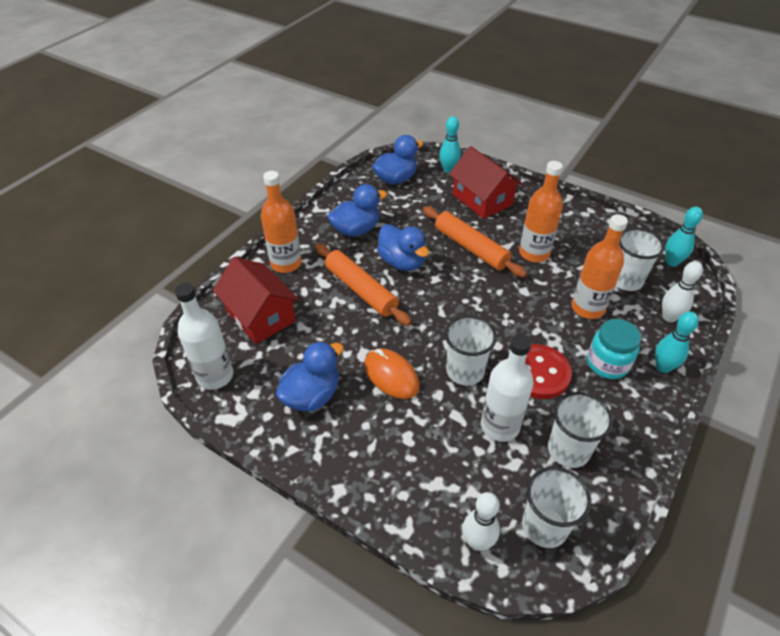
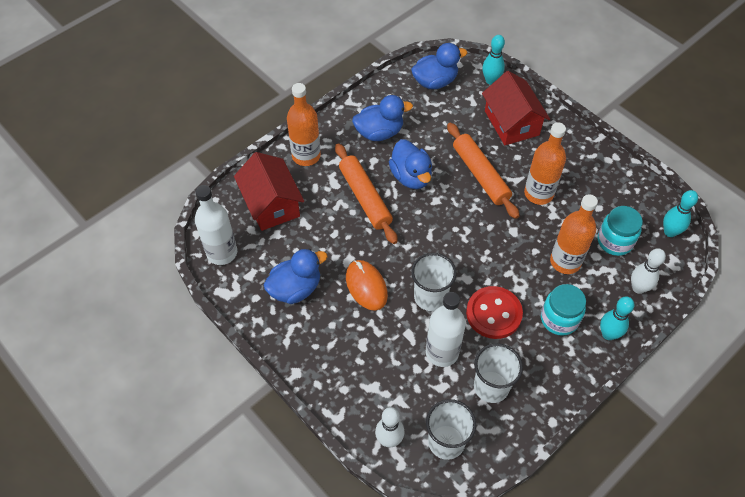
camera: 15 degrees right, 10 degrees up
(625, 280) = (614, 241): white cup -> turquoise jar

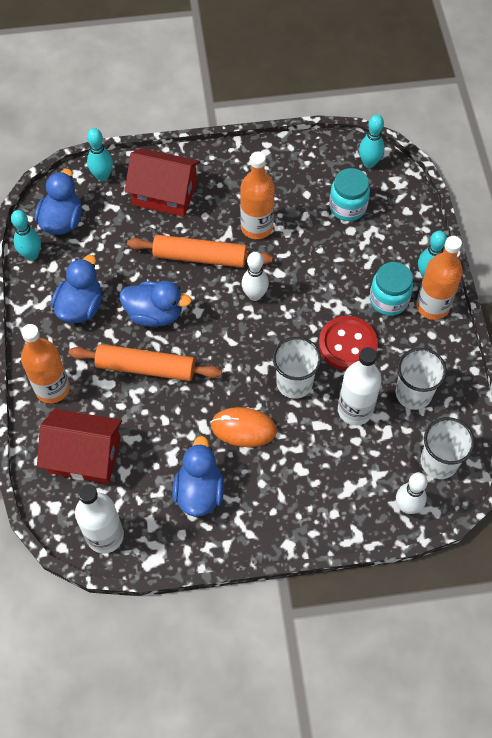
camera: 55 degrees left, 5 degrees up
(394, 82) = (31, 255): none -> turquoise bowling pin
(565, 261) = (339, 256): orange bottle -> orange bottle (432, 306)
(638, 288) = (402, 223): white bowling pin -> white bowling pin (254, 295)

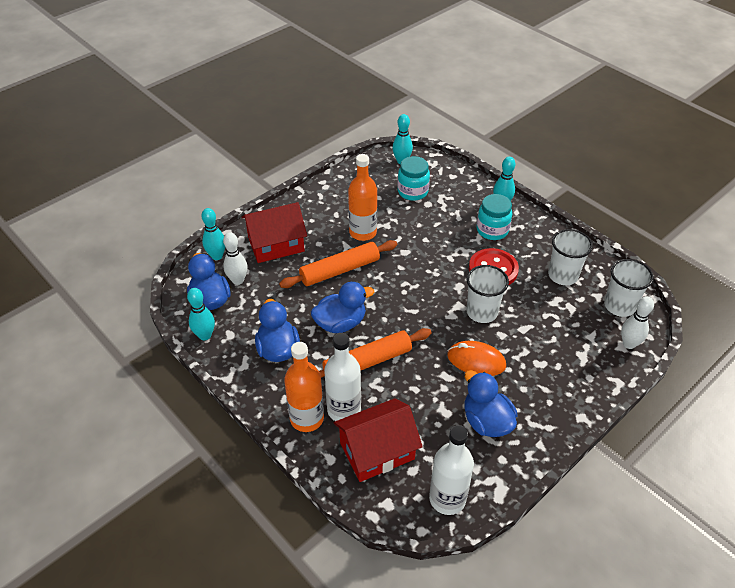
camera: 35 degrees left, 15 degrees down
(243, 428) = (476, 360): orange mouse -> orange mouse turned 45 degrees clockwise
(254, 295) = (401, 273): white bowling pin -> white bowling pin (238, 280)
(355, 410) = (537, 306): white bottle -> white bottle (344, 410)
(432, 306) = (522, 220): orange bottle -> none

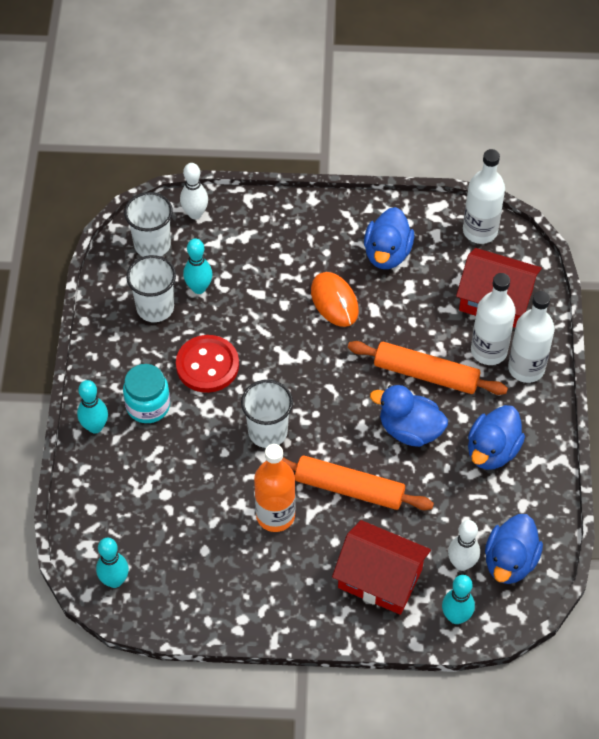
camera: 135 degrees left, 10 degrees up
(205, 335) = (547, 522): turquoise bowling pin -> turquoise bowling pin (199, 288)
(307, 418) = (526, 368): orange bottle -> white bottle
(412, 191) = (160, 524): turquoise jar -> none
(482, 312) = (273, 336): white cup -> white cup (267, 432)

